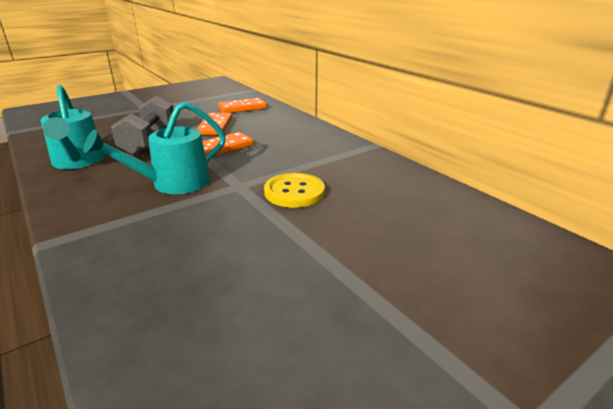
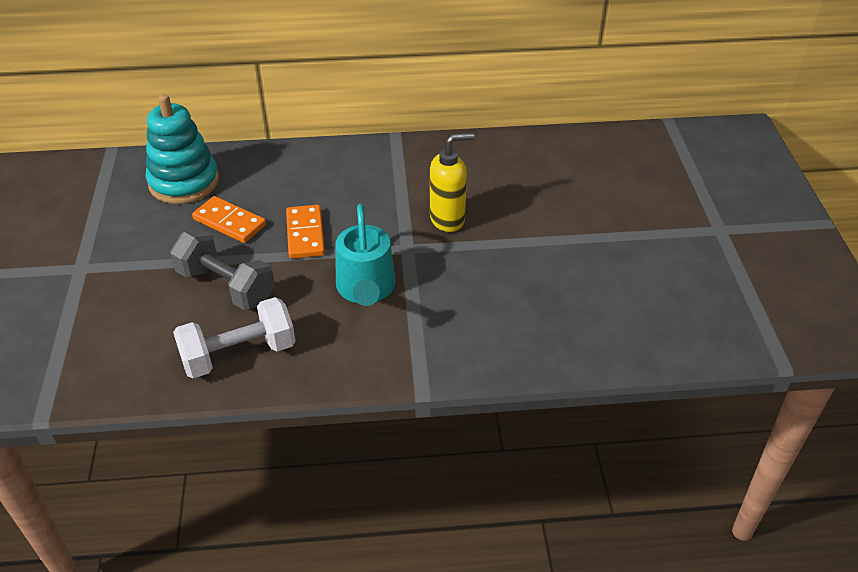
camera: 60 degrees left, 15 degrees up
(78, 162) = (239, 354): turquoise watering can -> white dumbbell
(242, 108) = (184, 182): orange domino -> turquoise stacking toy
(294, 192) = (448, 219): yellow button -> yellow soap dispenser

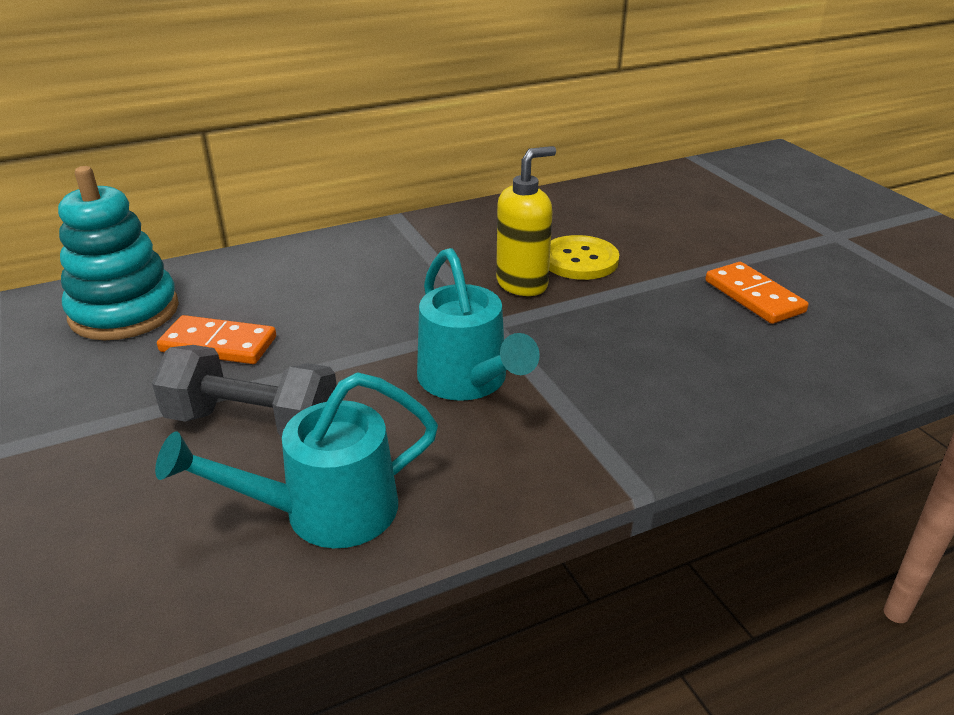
camera: 20 degrees left, 10 degrees down
(239, 354) = (323, 512): white dumbbell -> turquoise watering can
(305, 234) = (340, 336): orange domino -> orange domino (753, 296)
(502, 207) = (579, 260): none -> yellow button

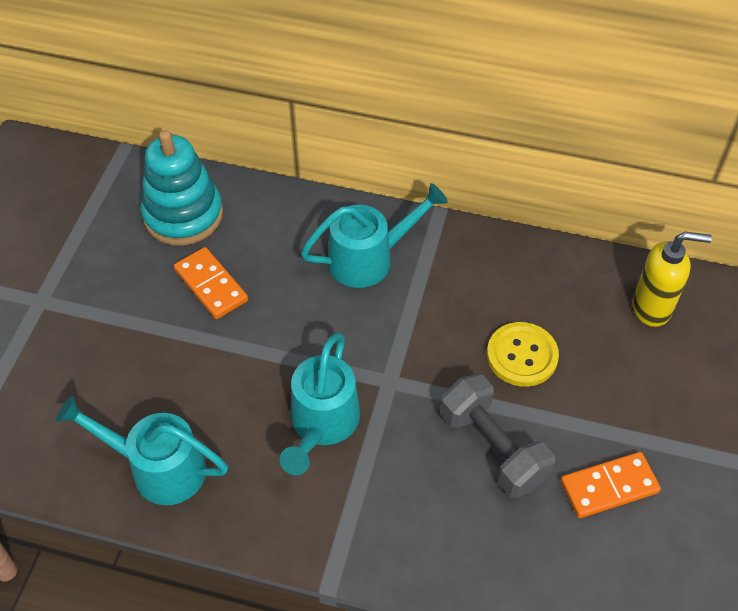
camera: 40 degrees right, 20 degrees up
(253, 424) = (176, 372): grey dumbbell -> grey dumbbell (492, 448)
(369, 262) = (370, 258): none -> turquoise watering can
(522, 284) = (451, 354): yellow soap dispenser -> yellow soap dispenser (652, 308)
(753, 296) = (609, 486): orange domino -> orange domino turned 60 degrees clockwise

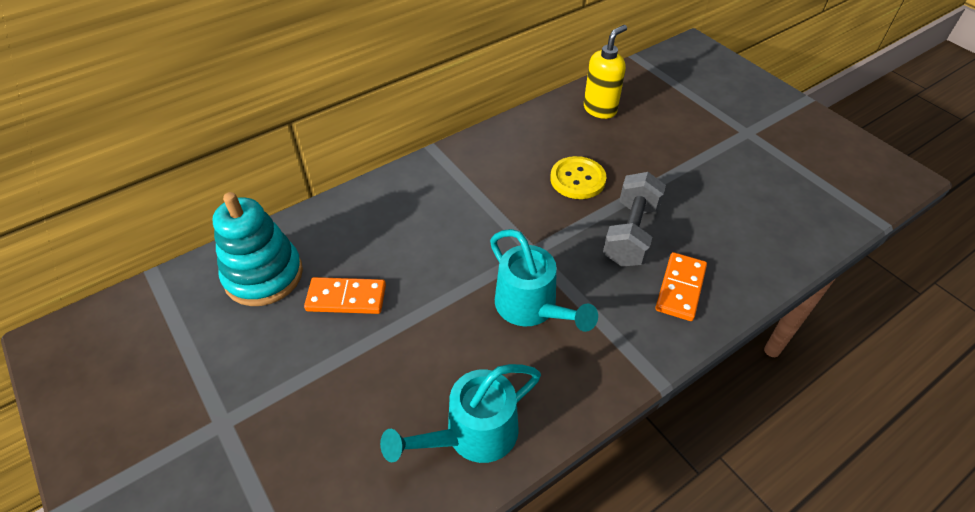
camera: 50 degrees left, 5 degrees down
(370, 258) = (427, 200): turquoise watering can -> none
(492, 448) = (631, 234): grey dumbbell -> grey dumbbell turned 75 degrees counterclockwise
(609, 486) = (702, 201): orange domino -> orange domino (680, 288)

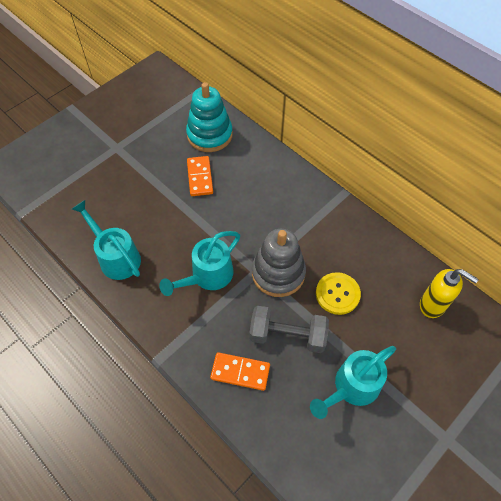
camera: 80 degrees right, 10 degrees up
(539, 229) = (278, 273): none -> grey stacking toy
(697, 189) = (351, 388): none -> turquoise watering can

